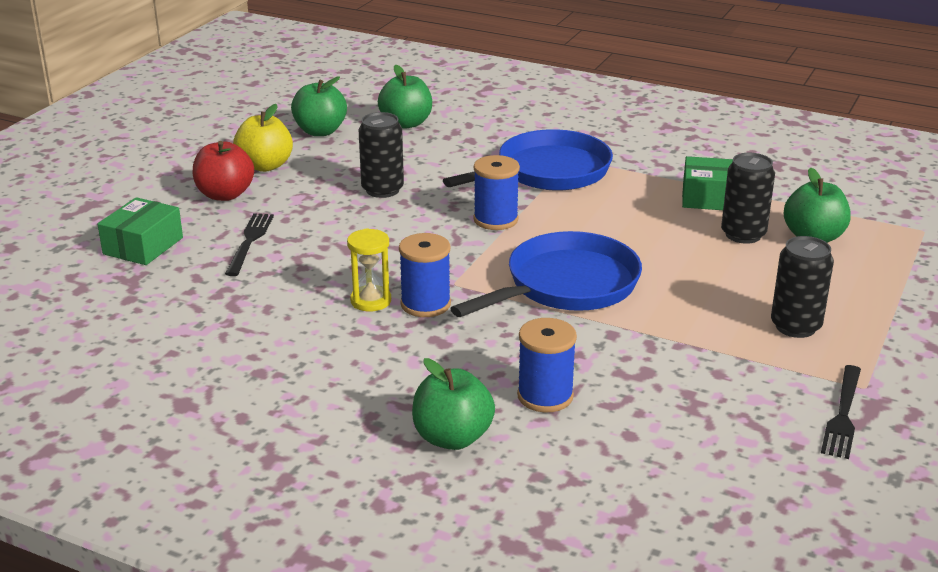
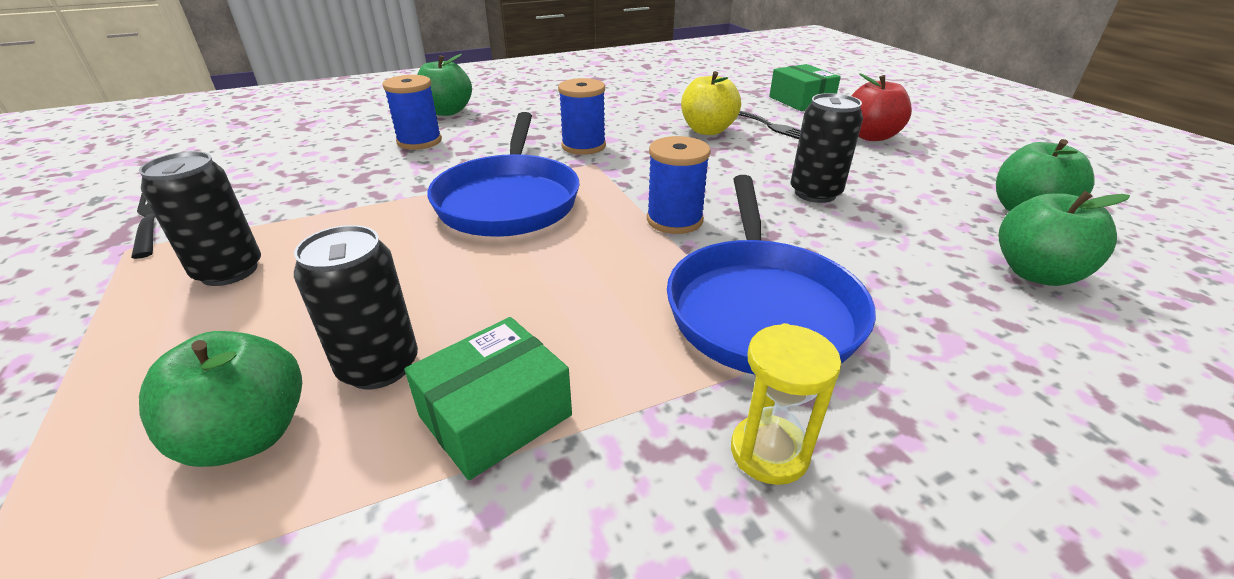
camera: 130 degrees right, 5 degrees up
(265, 166) = (929, 163): yellow apple -> yellow apple (707, 130)
(371, 301) = (619, 134): yellow hourglass -> yellow hourglass (769, 452)

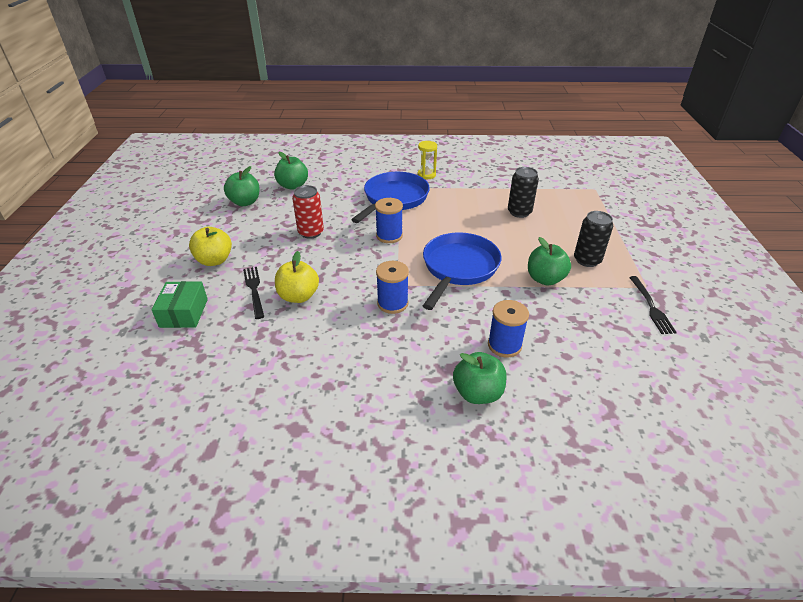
camera: 155 degrees left, 5 degrees up
(248, 436) = (552, 205): green apple -> green apple (545, 279)
(495, 416) = (487, 194): green box -> none
(815, 193) = (311, 232): black can -> red can
(870, 136) = (214, 260): red apple -> yellow apple

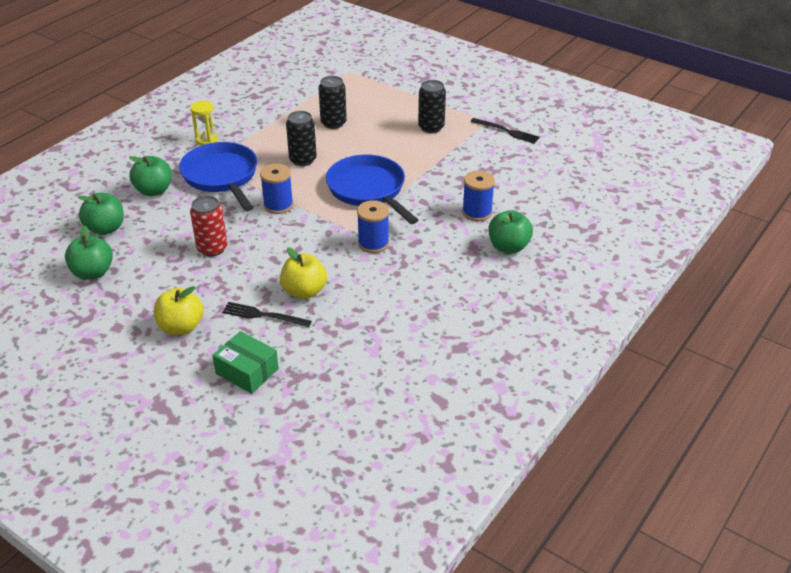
camera: 55 degrees left, 0 degrees up
(456, 220) = (303, 160): none -> black can
(545, 279) = (429, 157): green apple -> green apple (154, 190)

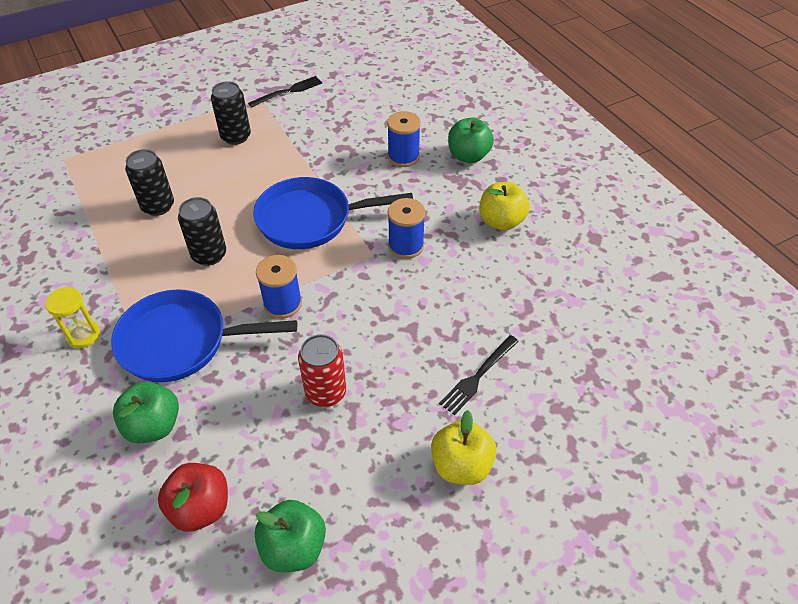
camera: 65 degrees left, 10 degrees up
(105, 228) = (200, 508): green apple -> red apple
(247, 371) = (566, 418): green box -> none
(304, 291) = (455, 327): yellow apple -> yellow apple (501, 221)

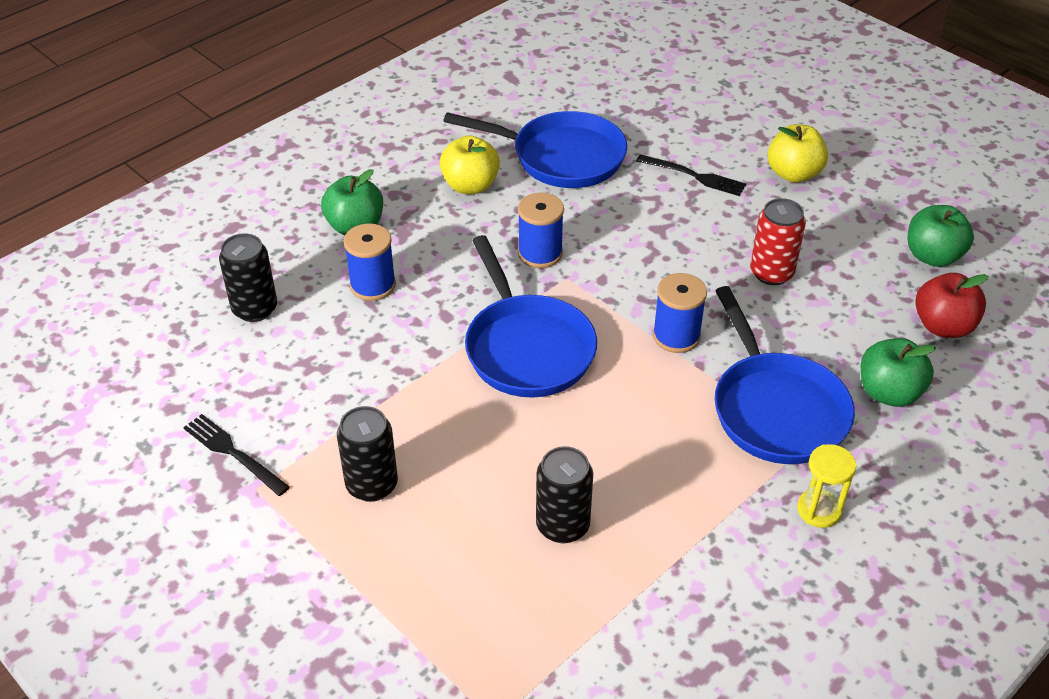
camera: 105 degrees left, 5 degrees down
(209, 255) = (631, 430): black can -> black can (255, 309)
(528, 285) = (561, 157): none -> blue pan

